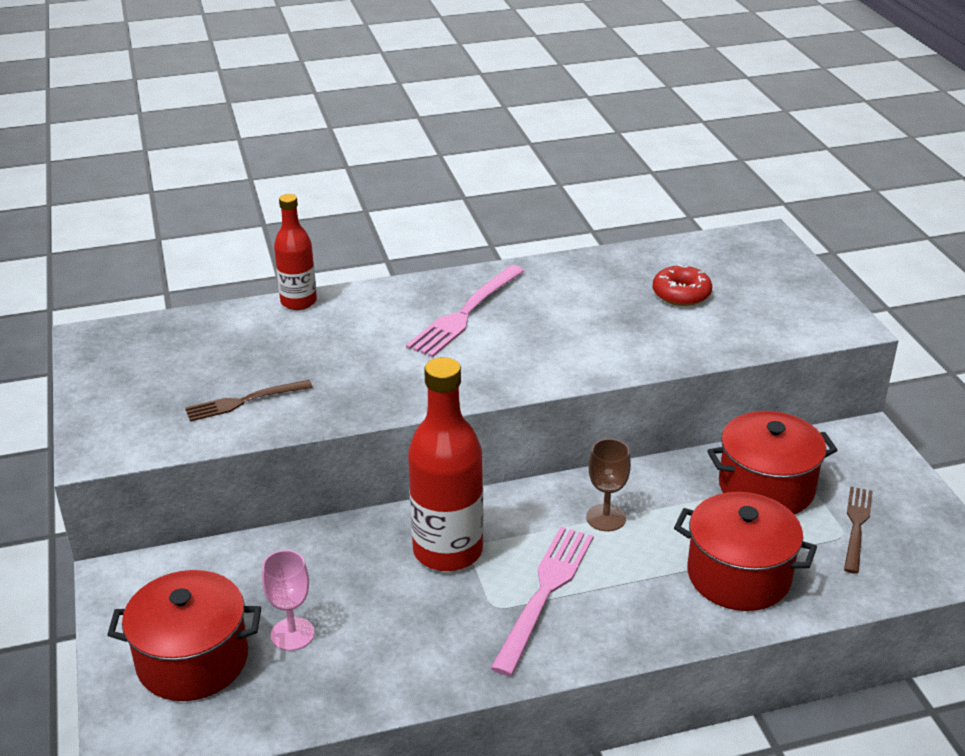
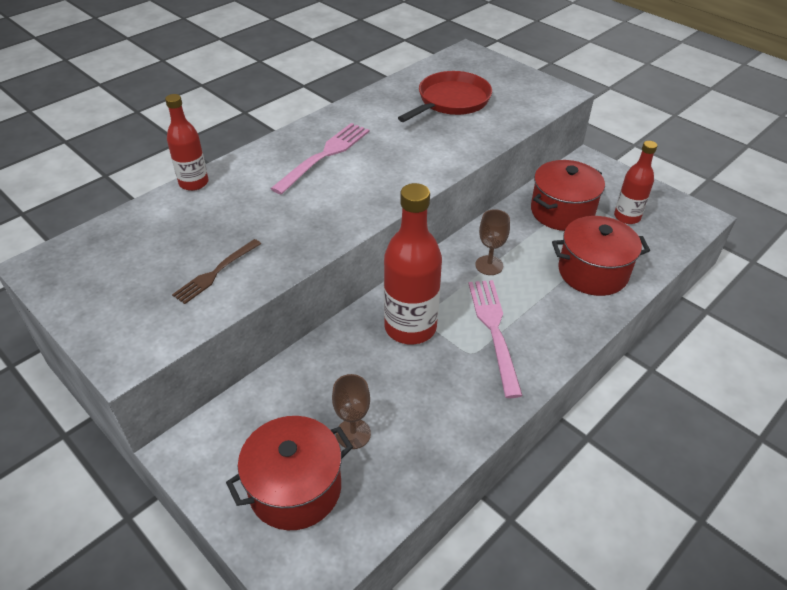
camera: 30 degrees left, 10 degrees up
(292, 634) = (353, 434): pink goblet -> brown goblet
(465, 314) = (325, 155): pink fork -> pink fork turned 150 degrees counterclockwise
(681, 294) = (451, 101): red donut -> red pan
(856, 525) = (627, 217): brown fork -> red bottle

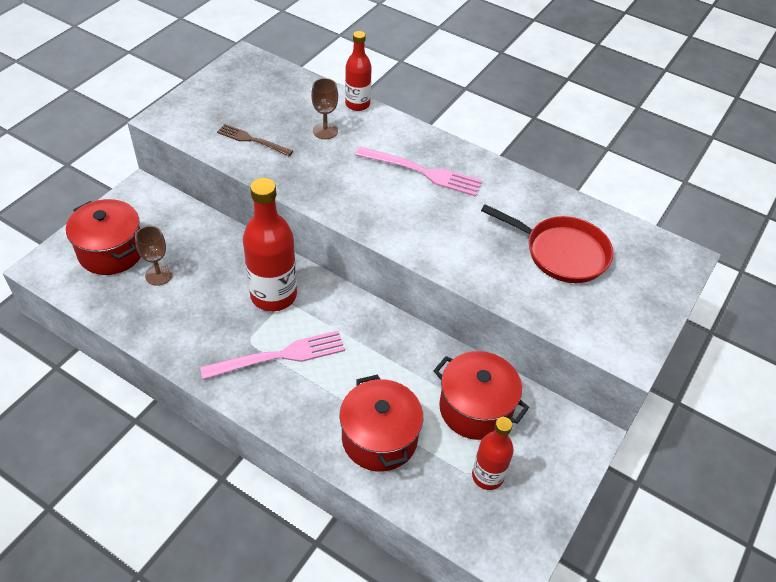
camera: 75 degrees right, 5 degrees up
(489, 265) = (368, 346): brown goblet -> brown goblet (325, 131)

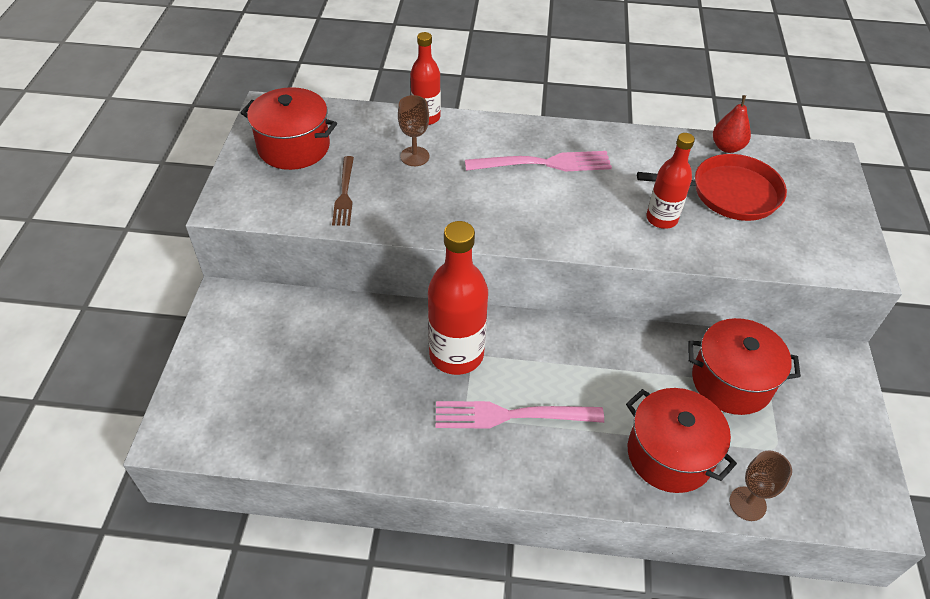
camera: 25 degrees left, 0 degrees up
(111, 251) = (241, 383): red pot -> red pot (294, 147)
(159, 275) = (316, 386): brown goblet -> brown goblet (747, 503)
(251, 140) = (344, 194): brown fork -> brown fork turned 90 degrees counterclockwise
(280, 356) = (510, 415): pink fork -> pink fork turned 135 degrees counterclockwise
(487, 476) = (791, 443): red bottle -> red bottle (661, 219)
(593, 215) = (727, 147): none -> red pear

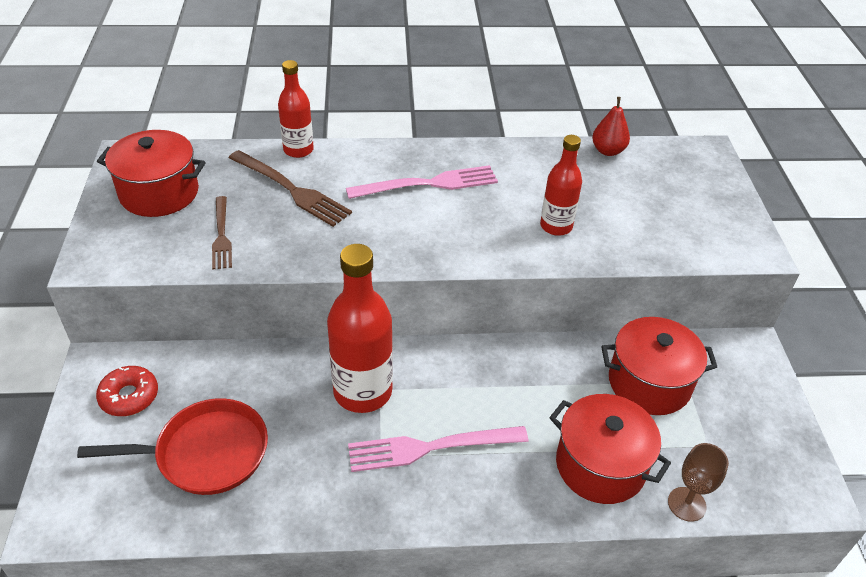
camera: 10 degrees left, 5 degrees down
(248, 332) = (129, 396): none -> red donut
(414, 156) = (292, 190): brown goblet -> brown fork
(729, 193) = (618, 195): red pan -> red pan (206, 453)

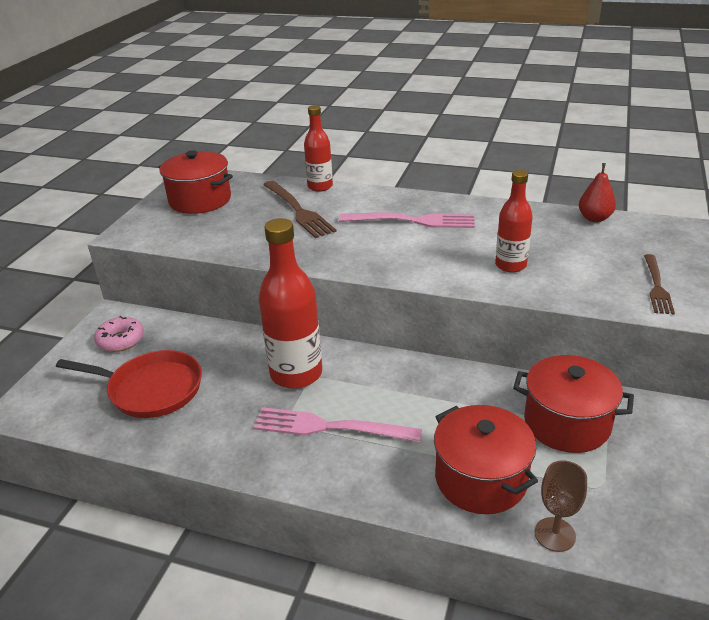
camera: 25 degrees right, 10 degrees down
(129, 396) = (121, 340): red donut -> pink donut
(221, 235) = (227, 232): brown fork -> brown fork (657, 286)

